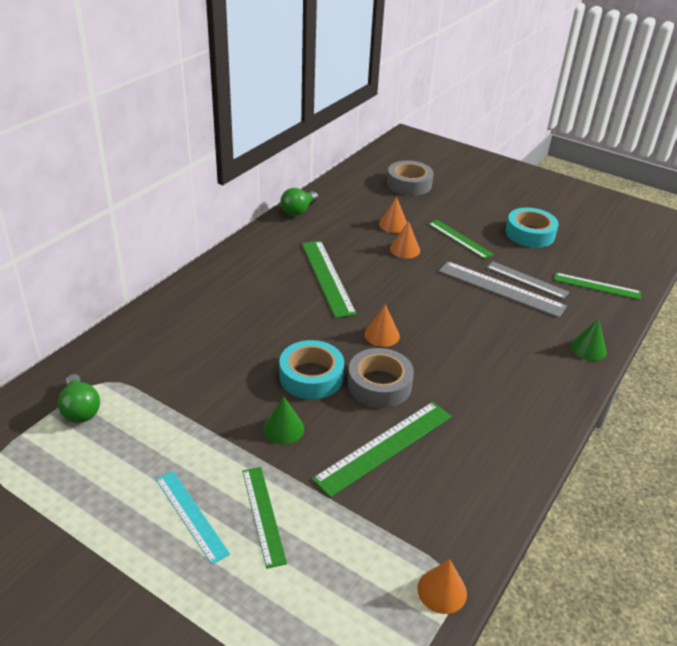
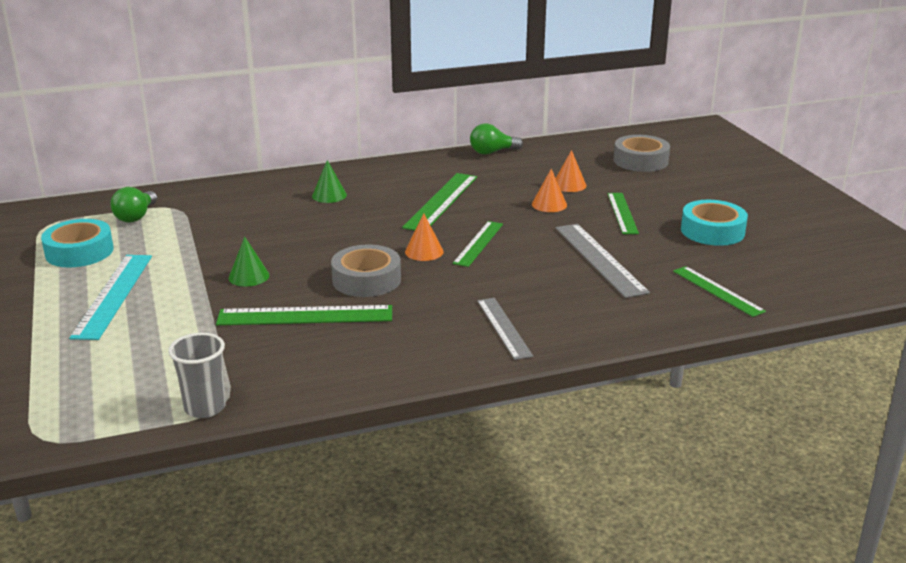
camera: 40 degrees right, 10 degrees down
(191, 515) = (113, 295): turquoise ruler -> turquoise ruler, size x1.52
(263, 515) = (157, 314): green ruler -> green ruler (478, 243)
(311, 376) = (320, 255): turquoise tape -> turquoise tape (79, 252)
(442, 591) = (205, 408): orange cone -> grey cup
(527, 280) = (641, 262): grey ruler -> grey ruler (503, 328)
(588, 348) = (615, 329): green cone -> green cone (329, 195)

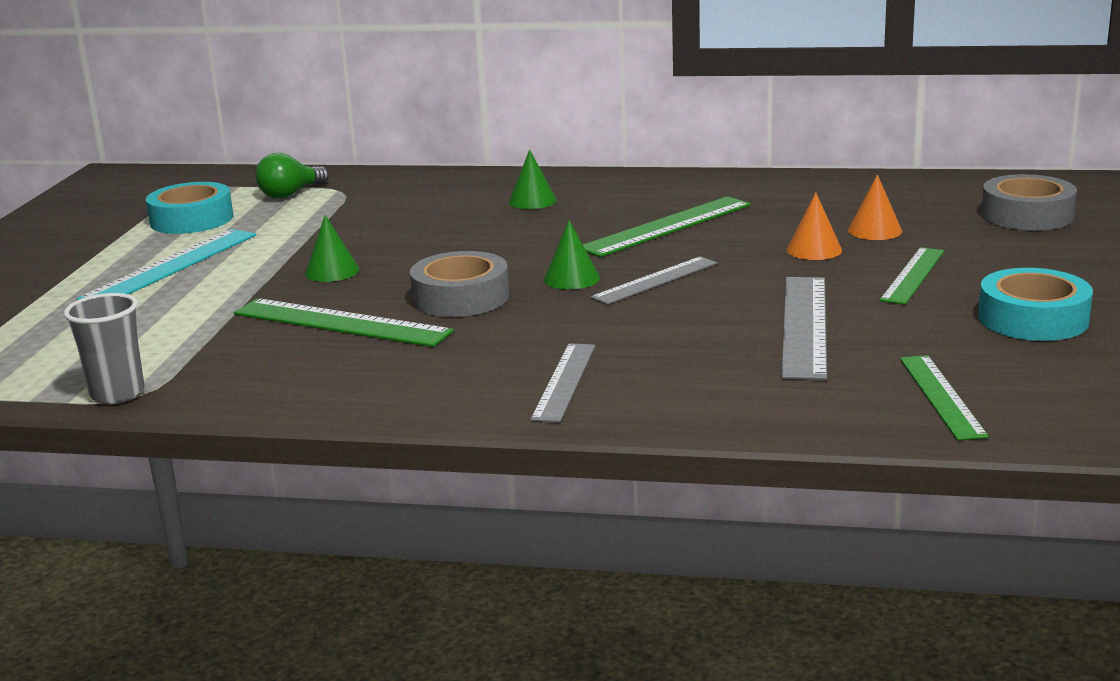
camera: 30 degrees right, 5 degrees down
(424, 251) = (571, 278): orange cone -> green cone
(478, 243) = (655, 280): green ruler -> grey ruler
(492, 152) = (810, 179): green light bulb -> none

